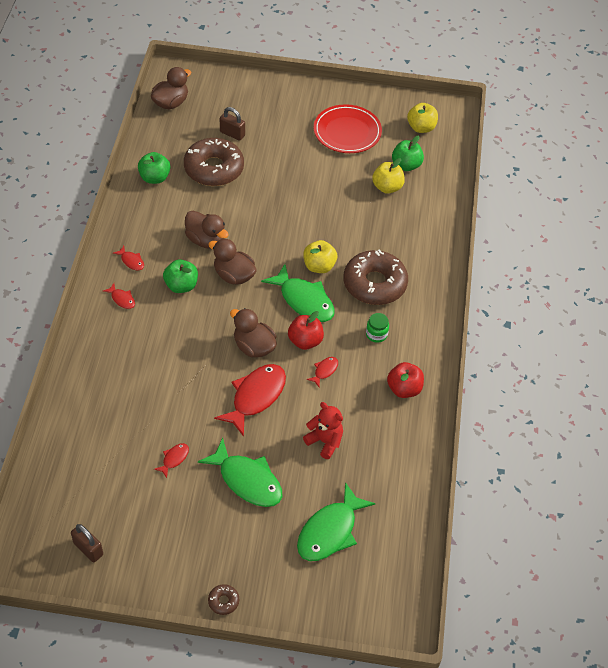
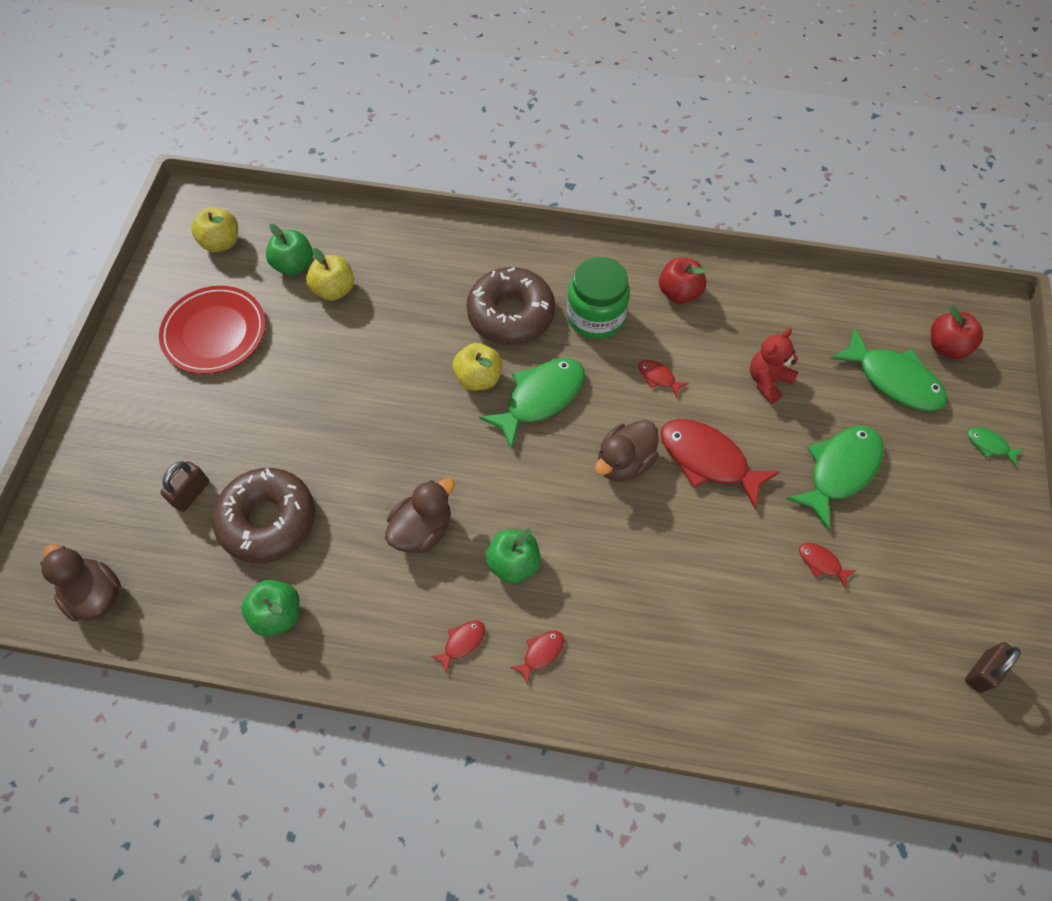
camera: 85 degrees left, 10 degrees up
(223, 601) = (1014, 497): brown donut -> none
(233, 275) = (494, 489): brown duck -> none
(270, 592) = (989, 445): none -> green fish
(305, 341) = (610, 399): red apple -> red apple (946, 346)
(376, 334) = (595, 317): green jar -> green jar, size x2.02

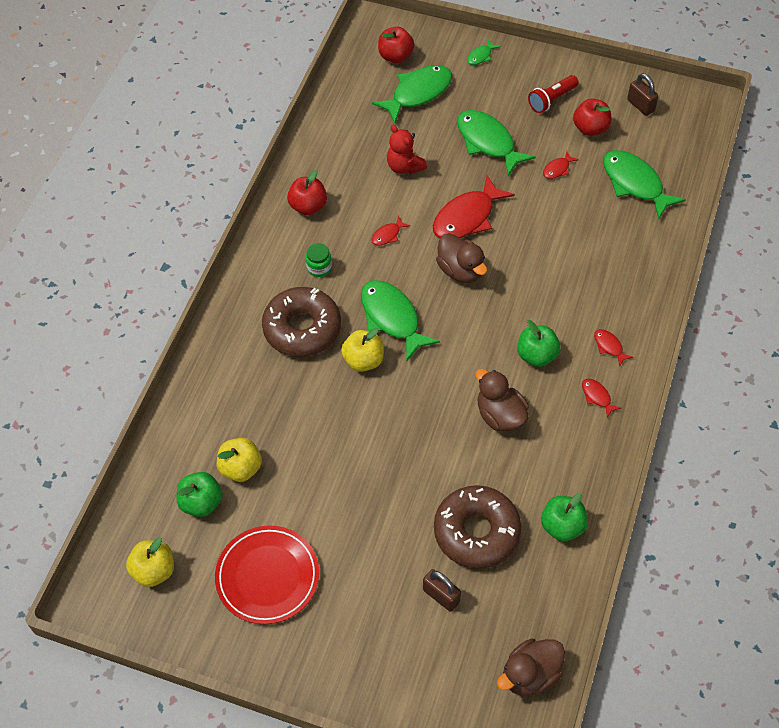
camera: 80 degrees left, 5 degrees down
(595, 317) = (319, 267): green jar -> green jar, size x0.50
(828, 671) = (635, 183): none -> green fish
(910, 601) = (590, 128): none -> red apple
(945, 544) = (552, 100): none -> red flashlight

